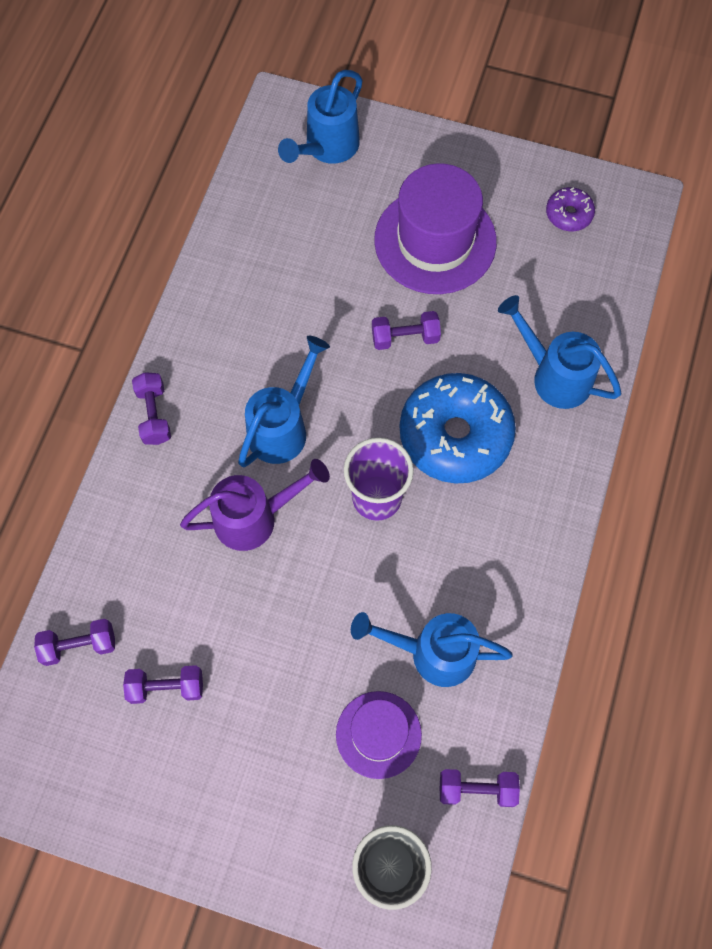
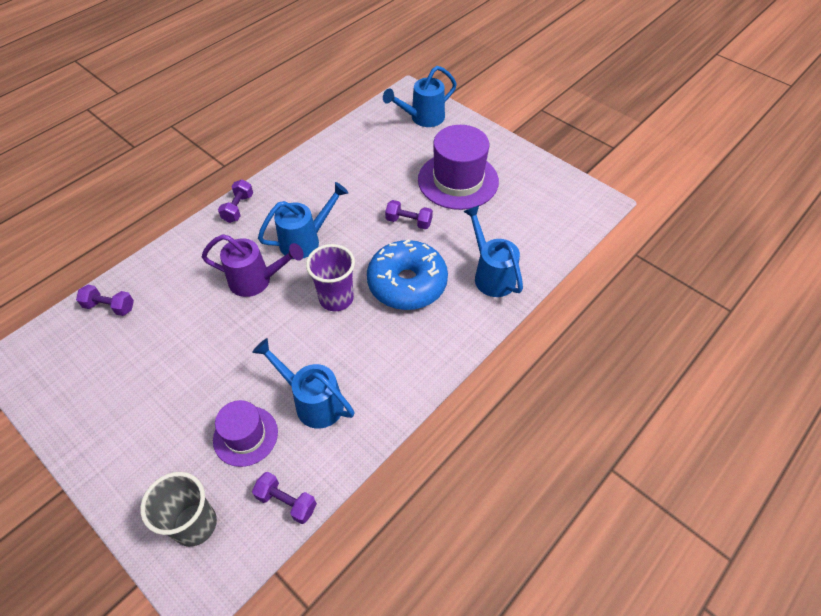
camera: 25 degrees right, 15 degrees down
(166, 687) = (140, 350): purple dumbbell -> none
(568, 214) = (550, 194): purple donut -> none

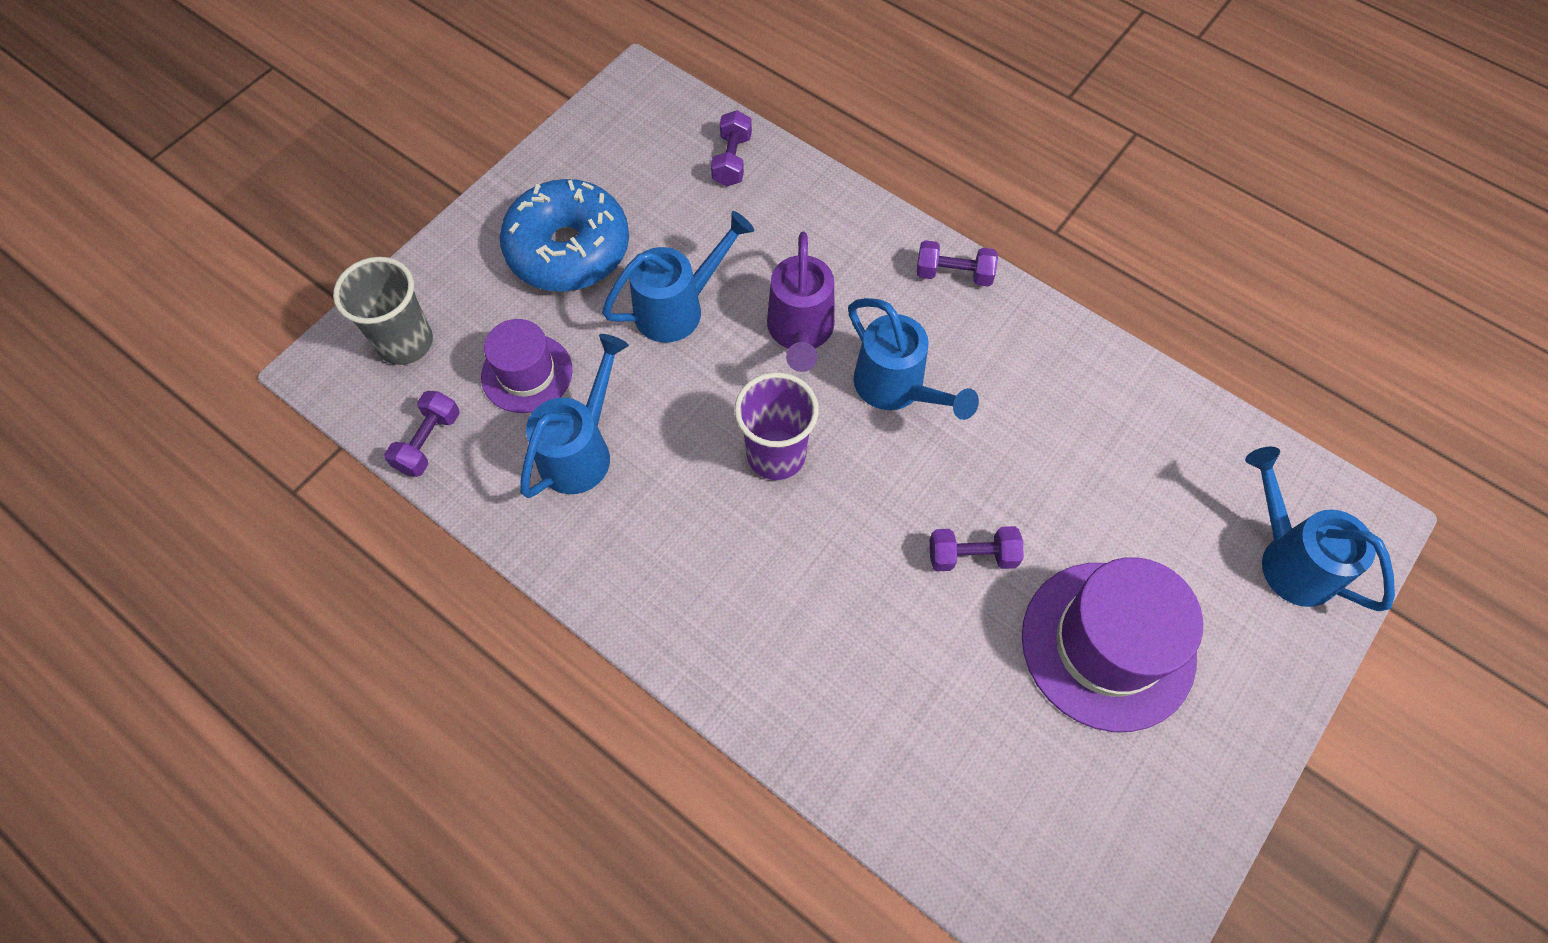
camera: 85 degrees right, 10 degrees up
(407, 283) = (821, 566): blue donut -> blue donut (569, 249)
(409, 222) = (972, 556): purple dumbbell -> purple dumbbell turned 75 degrees clockwise
(491, 275) = (859, 720): blue watering can -> blue watering can (678, 308)

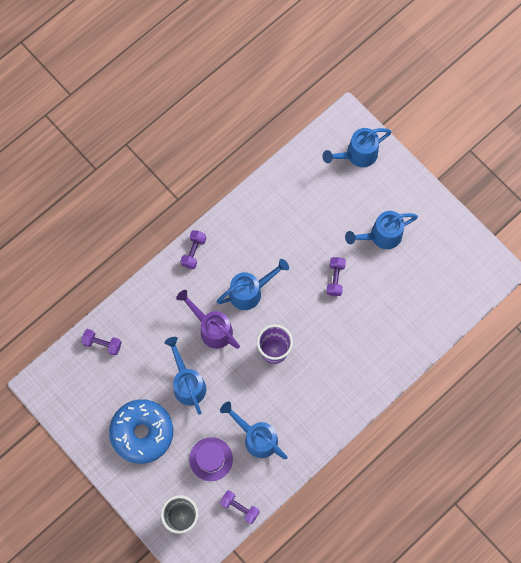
camera: 80 degrees left, 10 degrees up
(800, 332) = (212, 328): purple watering can -> purple watering can turned 150 degrees counterclockwise
(1108, 645) = (381, 236): purple hat -> blue watering can

